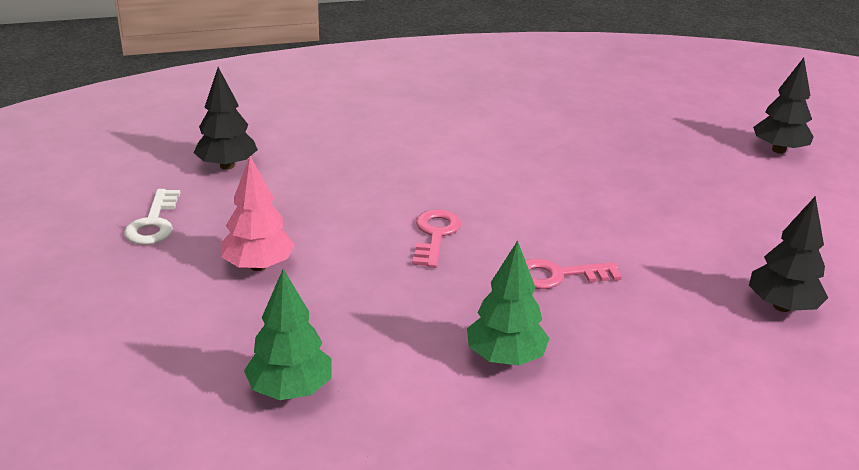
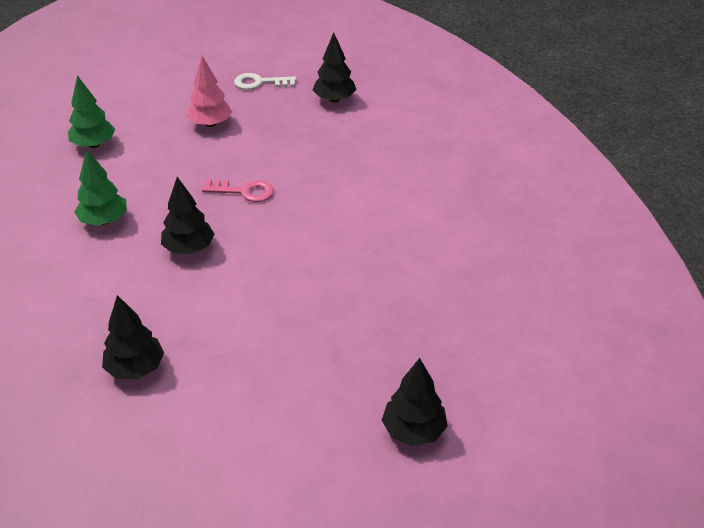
camera: 90 degrees right, 10 degrees up
(558, 276) = (189, 248): pink key -> black tree

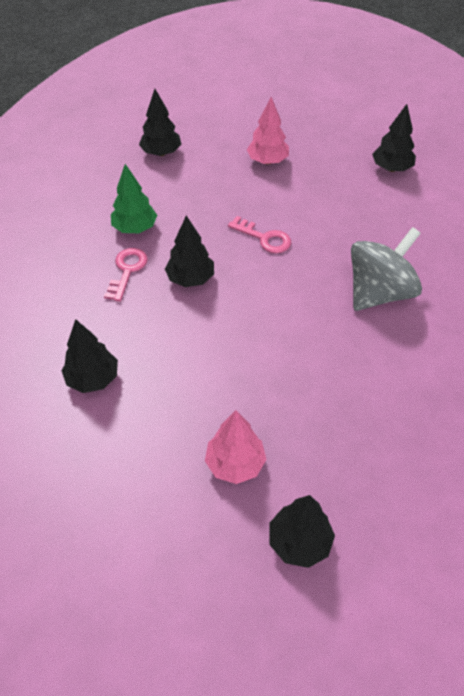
camera: 25 degrees right, 10 degrees up
(94, 144) = (161, 153): green tree -> black tree
(117, 261) = (127, 271): none -> pink key
(260, 83) = (330, 132): white key -> none
(320, 390) = (235, 464): none -> pink tree
(378, 206) = (379, 293): none -> grey spinning top

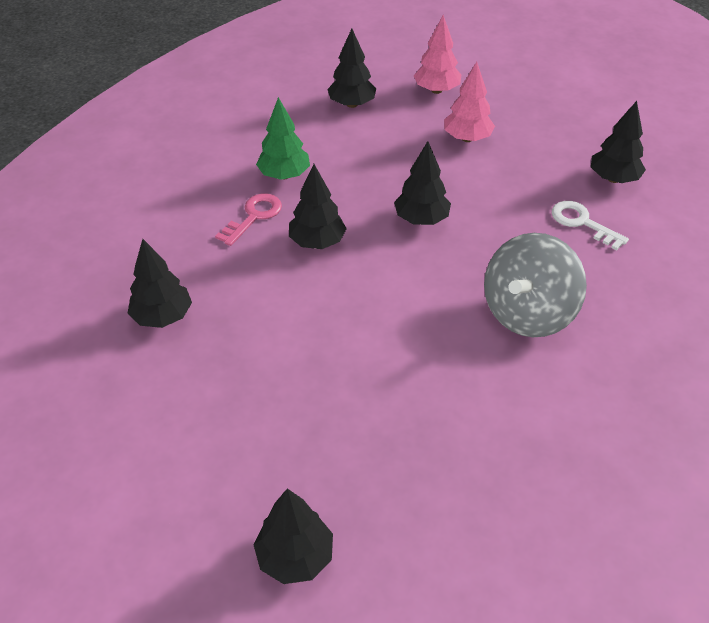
camera: 20 degrees right, 5 degrees down
(235, 464) = (267, 450): pink tree -> pink tree (436, 90)
(264, 238) = (421, 219): pink key -> black tree
(379, 293) = (527, 313): grey spinning top -> grey spinning top turned 150 degrees clockwise
(385, 210) = (582, 223): none -> white key

